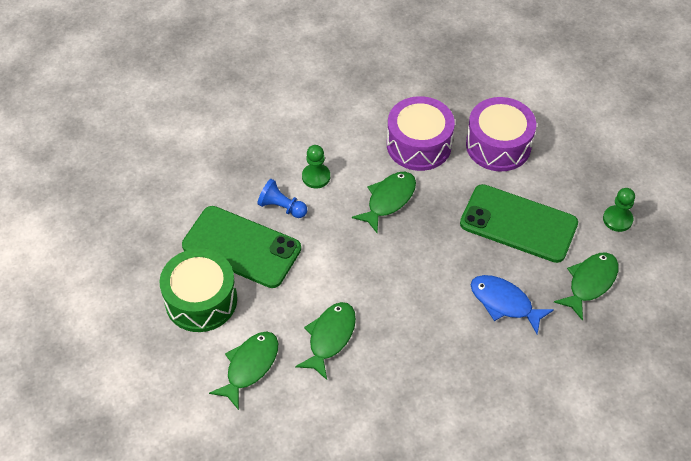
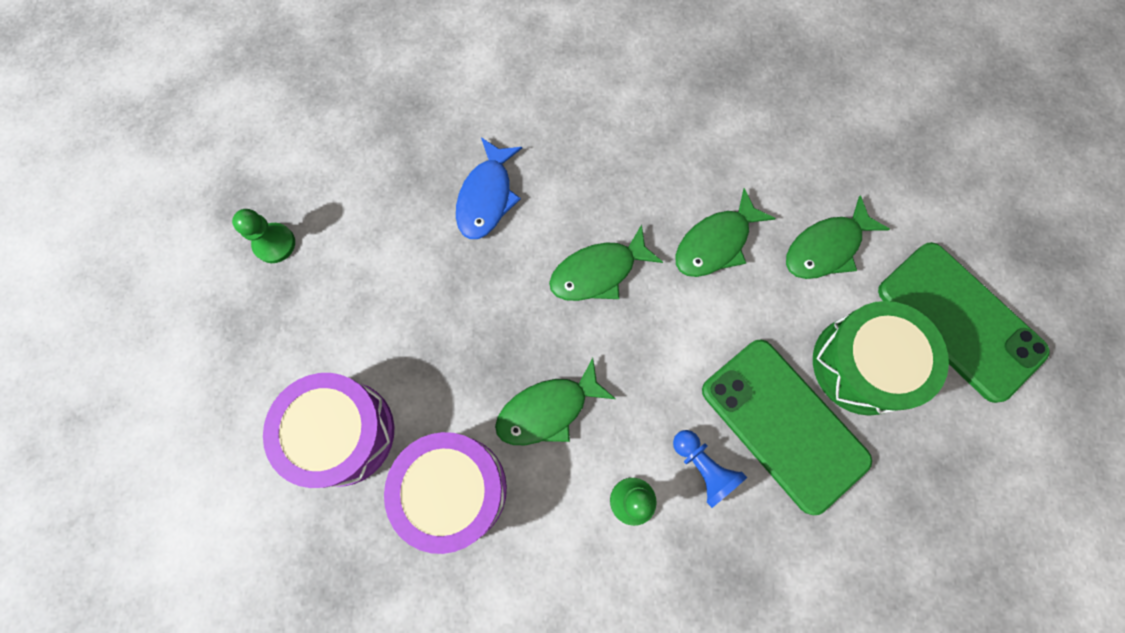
camera: 155 degrees left, 20 degrees up
(504, 303) = (487, 197): blue fish -> blue fish turned 45 degrees clockwise
(518, 224) = (400, 293): green phone -> green phone (959, 321)
(590, 283) = (371, 178): green fish -> green fish (598, 272)

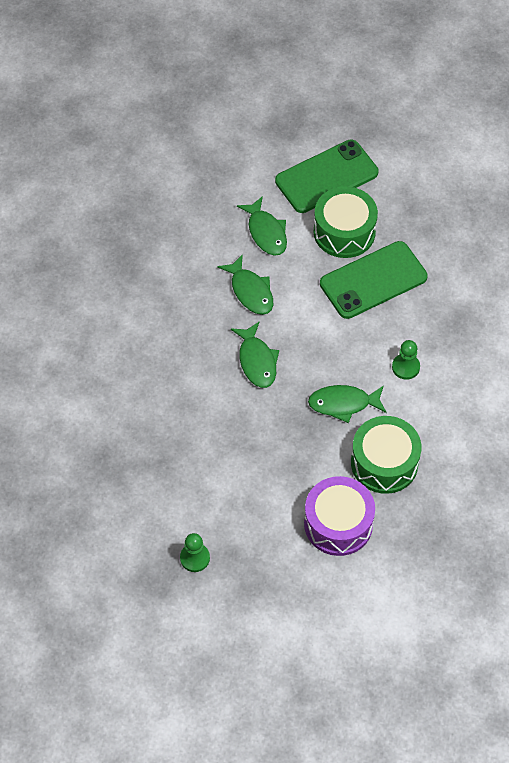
camera: 80 degrees left, 15 degrees down
(453, 489) = (384, 463): purple drum -> green drum
(487, 197) = (188, 419): blue fish -> none
(548, 410) = (343, 404): green fish -> green fish turned 105 degrees clockwise
(703, 468) = (392, 327): blue pawn -> none

